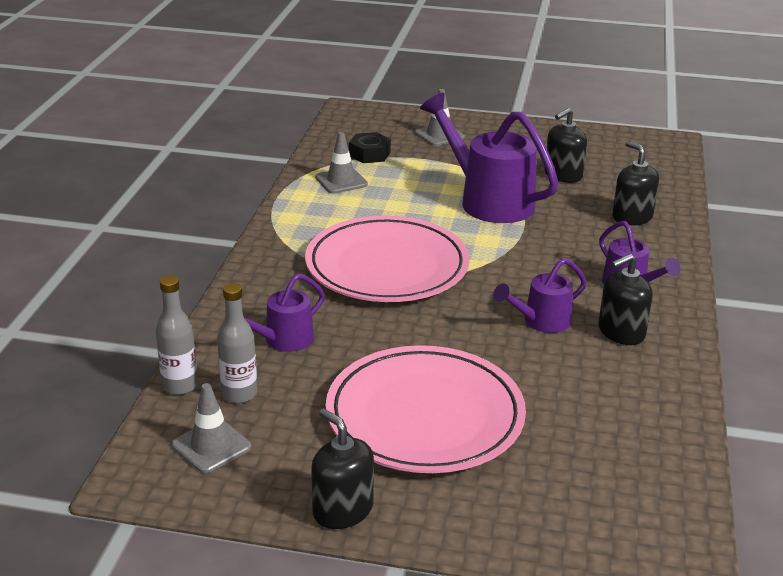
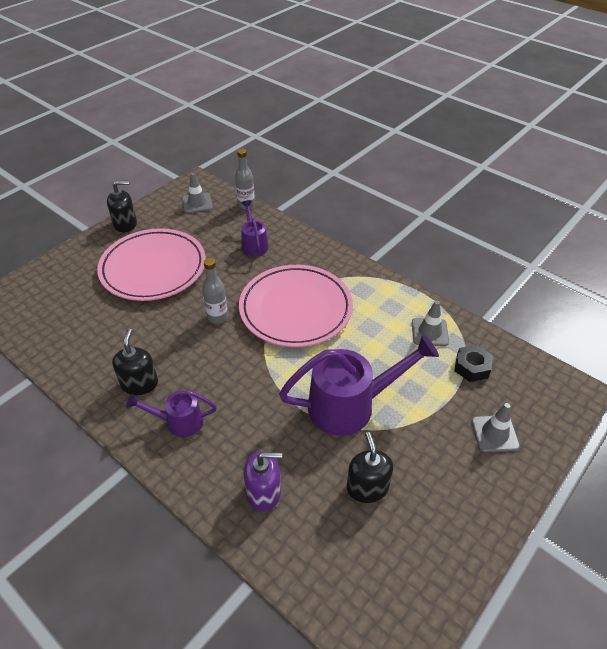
camera: 120 degrees right, 15 degrees up
(239, 394) = (224, 219): grey bottle -> grey bottle (217, 317)
(541, 321) = (183, 351): purple watering can -> none
(632, 217) = (264, 492): black soap dispenser -> purple soap dispenser

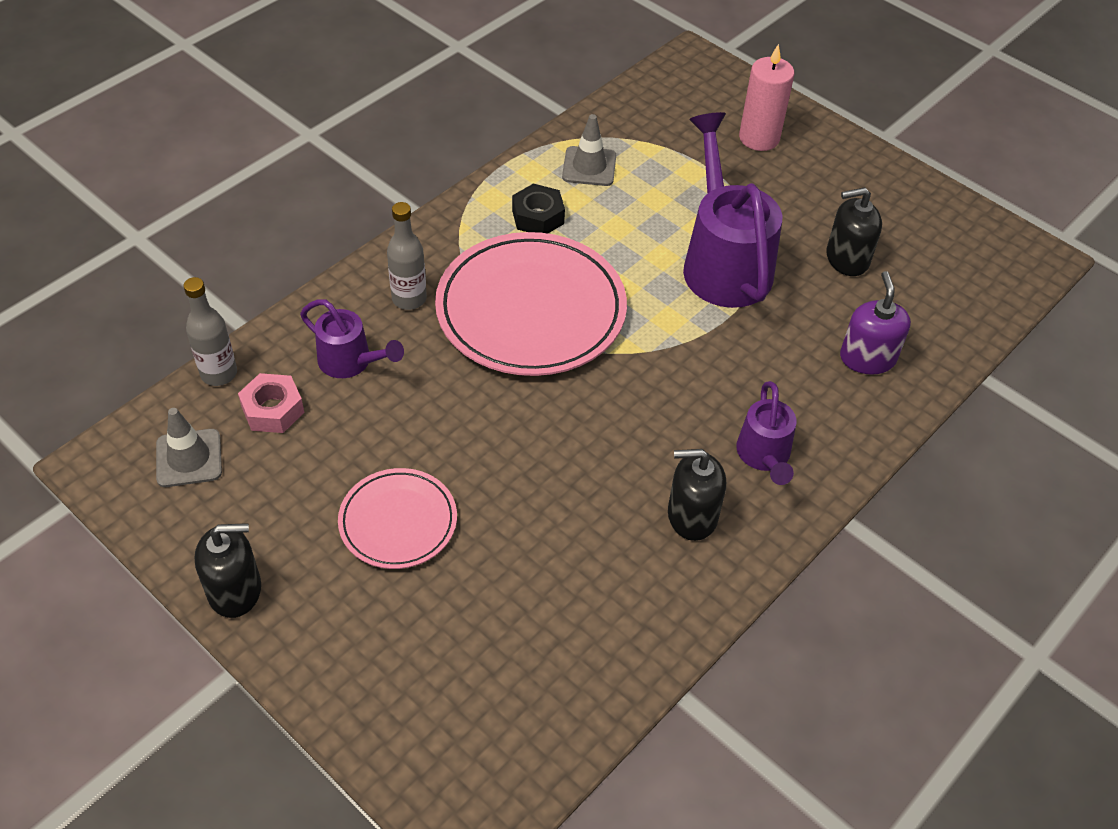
camera: 90 degrees left, 5 degrees up
(125, 224) = (235, 590): black soap dispenser -> black soap dispenser turned 90 degrees clockwise
(153, 268) = (398, 522): pink plate -> pink plate, size x0.54
(217, 317) = (543, 414): grey bottle -> grey bottle (409, 299)
(224, 223) = (273, 410): none -> pink nut
(254, 244) = (350, 362): purple watering can -> purple watering can turned 135 degrees counterclockwise
(472, 367) = (654, 138): black nut -> black nut (538, 217)
(494, 434) = (759, 138): grey traffic cone -> pink candle

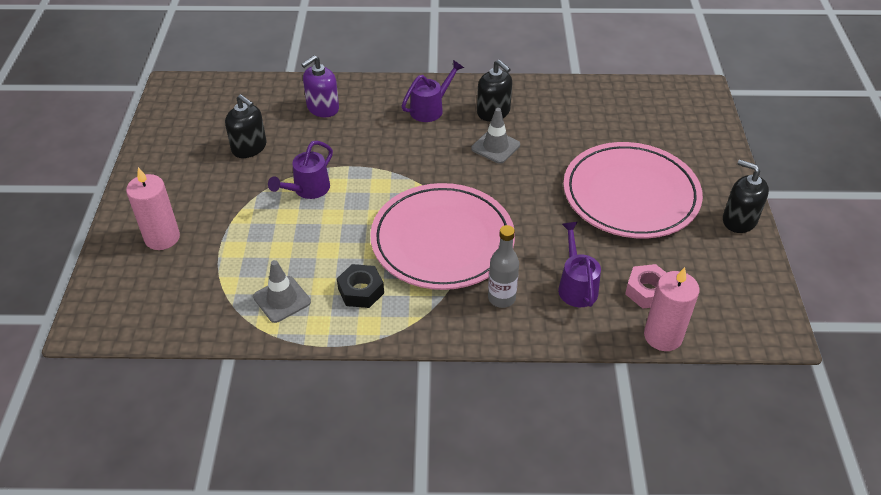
camera: 130 degrees left, 5 degrees down
(189, 458) = (719, 298): grey traffic cone -> grey traffic cone (495, 147)
(219, 373) = (663, 336): grey bottle -> pink candle
(398, 522) = (630, 195): pink plate -> pink plate, size x1.84
(724, 262) = (307, 189): purple watering can -> purple watering can, size x0.54

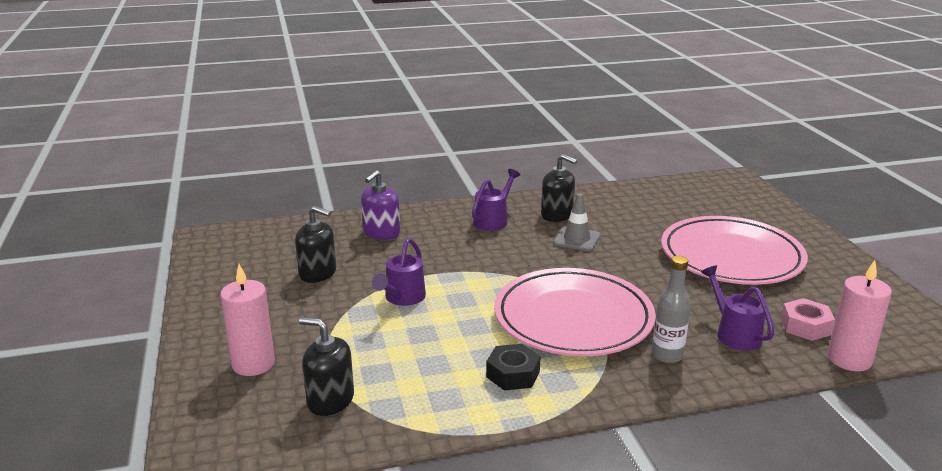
camera: 15 degrees left, 20 degrees down
(282, 299) = (427, 397): grey traffic cone -> none
(739, 220) = (843, 261): black soap dispenser -> black soap dispenser (330, 400)

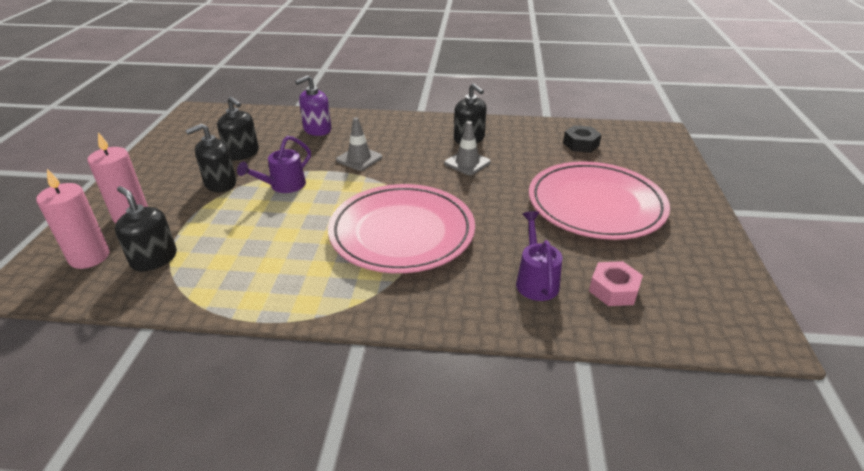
camera: 20 degrees right, 10 degrees up
(325, 309) = (220, 183): none -> black soap dispenser
(459, 255) = (359, 159): none -> grey traffic cone
(493, 220) = (412, 134): purple watering can -> none
(513, 374) = (308, 271): black nut -> black nut (581, 144)
(667, 355) = (454, 287): grey bottle -> none
(849, 359) = (632, 335): pink candle -> pink candle (89, 257)

